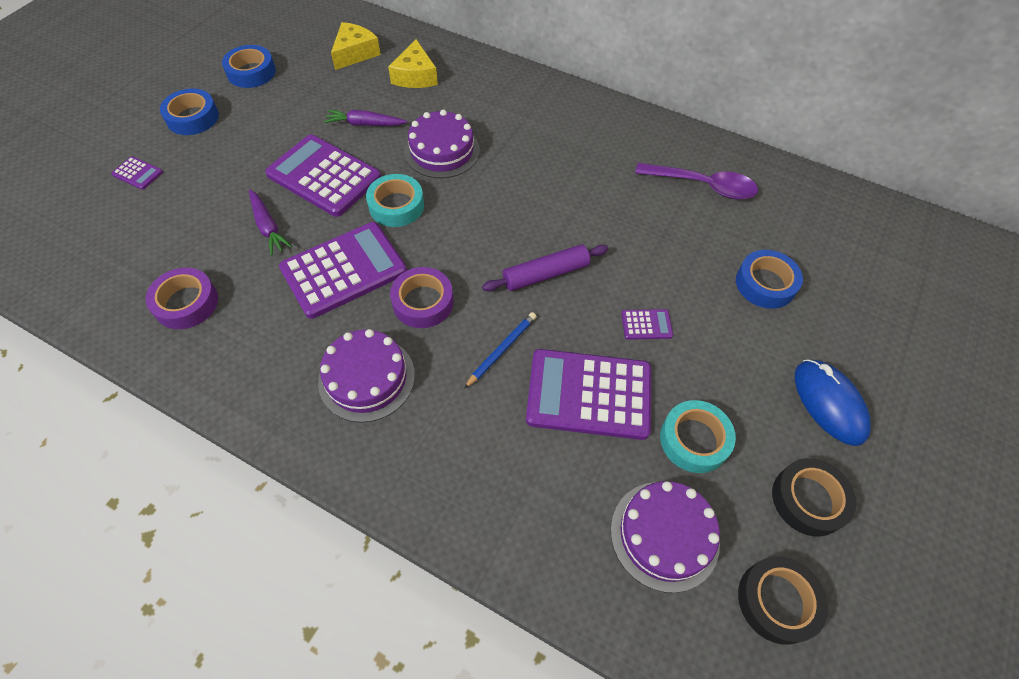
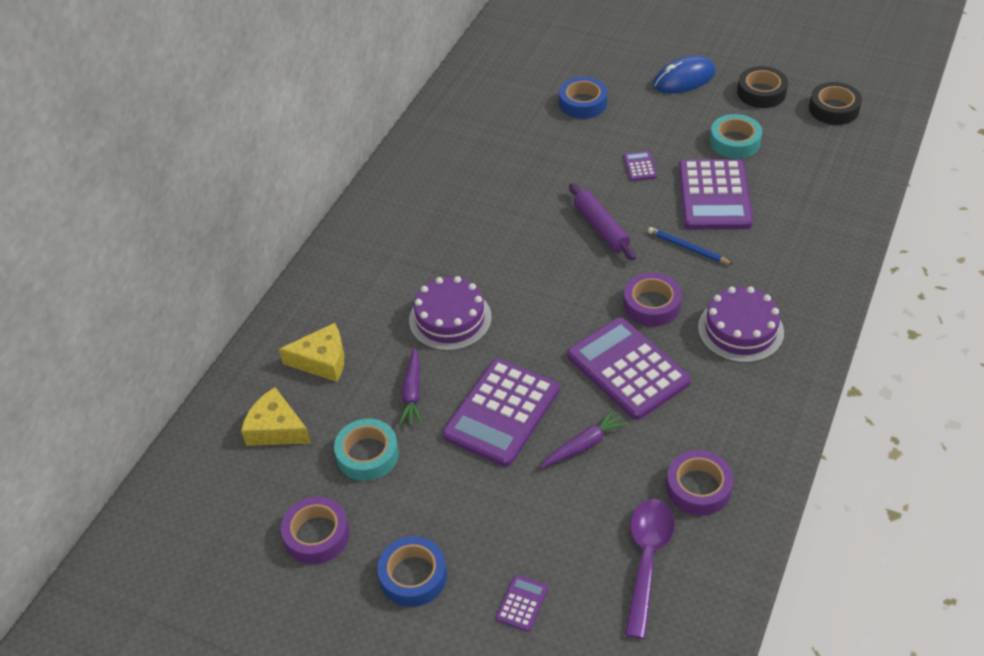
camera: 90 degrees left, 10 degrees down
(251, 72) = (317, 535): blue tape -> purple tape
(396, 206) = (536, 343): turquoise tape -> turquoise tape (367, 455)
(664, 535) = (810, 155): purple cake -> none
(703, 186) = (477, 134): purple spoon -> purple spoon (647, 560)

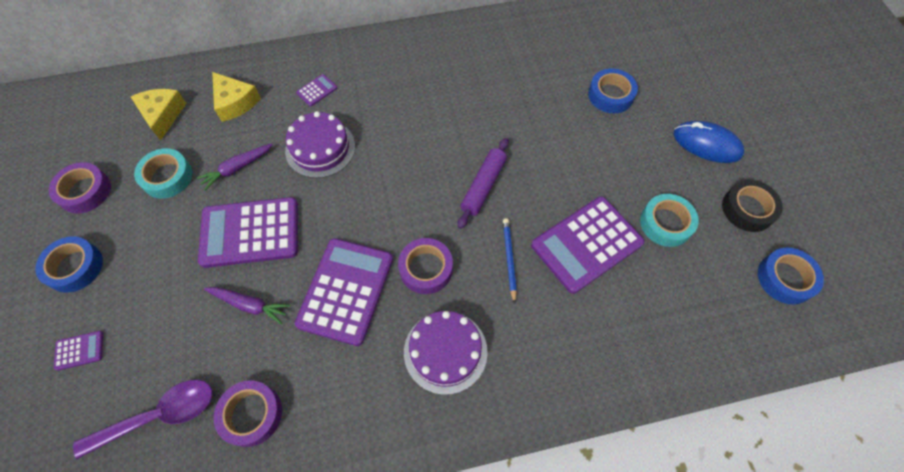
camera: 50 degrees right, 15 degrees up
(639, 166) = (574, 173): purple calculator -> purple calculator (317, 90)
(833, 109) = (785, 278): black tape -> blue tape

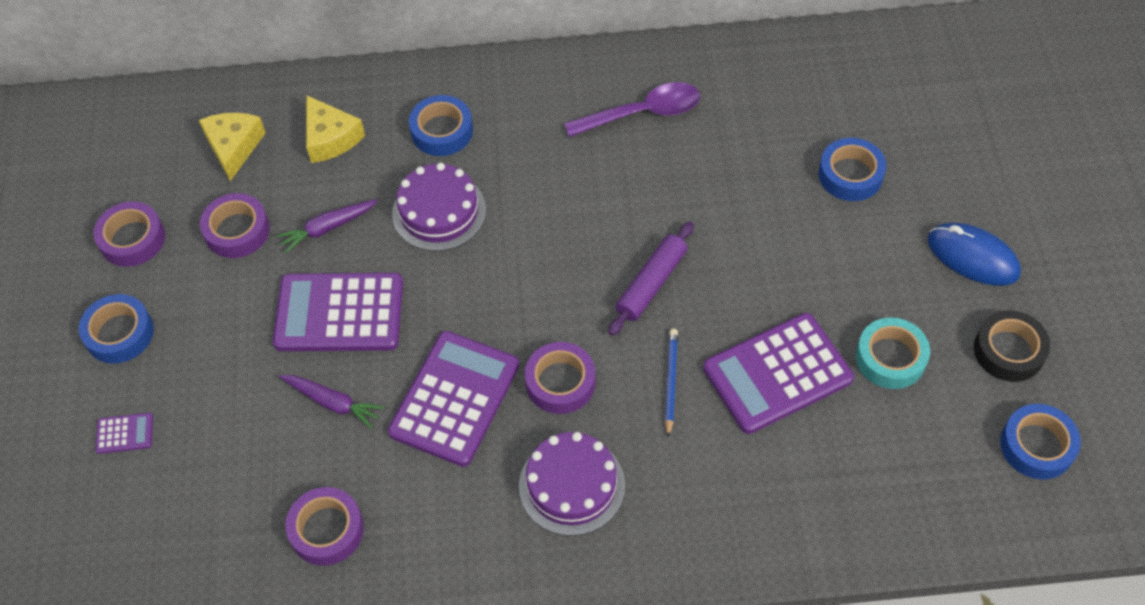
camera: 10 degrees right, 5 degrees down
(159, 416) = (217, 519): purple spoon -> purple spoon (642, 113)
(167, 177) = (237, 231): turquoise tape -> purple tape
(317, 90) = (442, 131): purple calculator -> blue tape

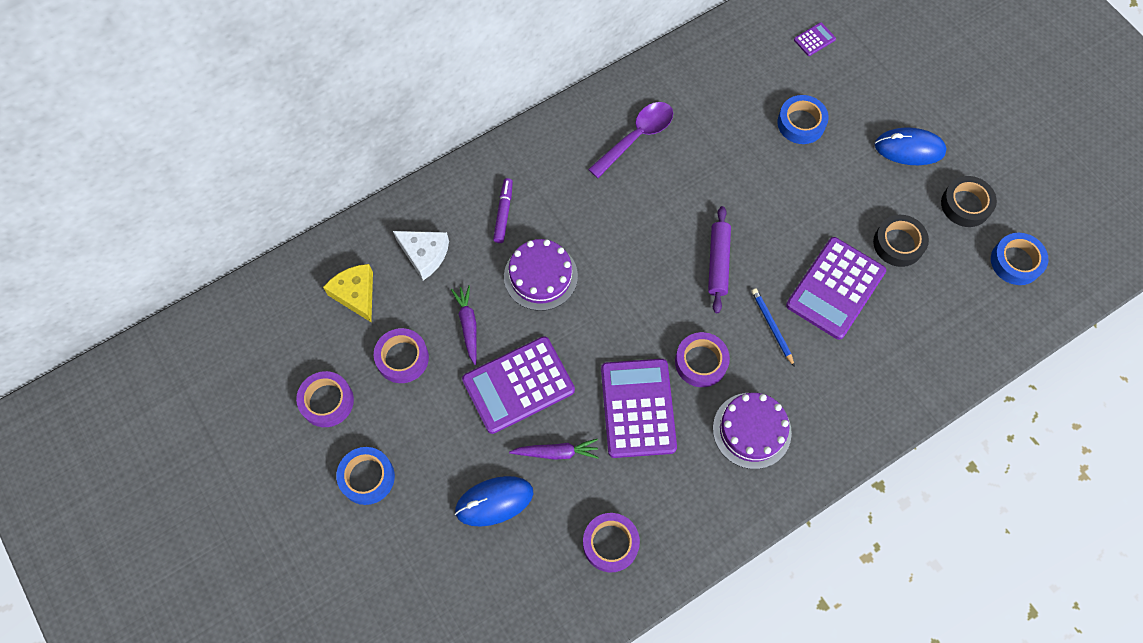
camera: 30 degrees left, 10 degrees up
(125, 433) = (422, 548): purple calculator -> purple calculator (814, 39)
(232, 422) = (494, 501): none -> blue mouse
(327, 228) = (468, 325): purple carrot -> purple carrot turned 135 degrees clockwise
(330, 138) = (424, 255): yellow cheese -> white cheese
(442, 131) = (503, 213): blue tape -> purple marker
(890, 358) = (898, 243): turquoise tape -> black tape

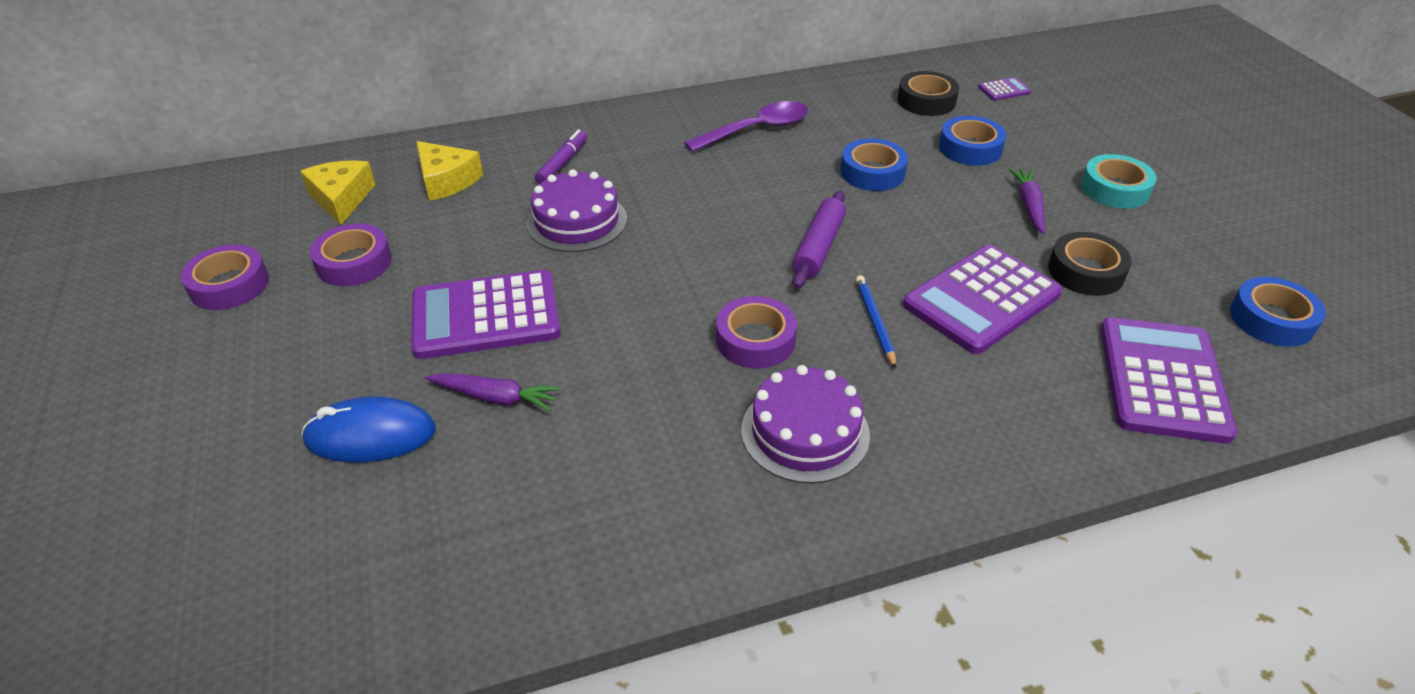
camera: 15 degrees right, 25 degrees down
(367, 477) = (217, 371): blue tape -> blue tape (872, 172)
(424, 255) = (446, 180): white cheese -> yellow cheese
(468, 325) = (457, 248): purple carrot -> purple carrot (1029, 206)
(610, 543) = (515, 529): purple tape -> none
(638, 408) = (640, 372): purple calculator -> purple calculator (1162, 380)
(909, 148) = (1115, 189): blue mouse -> turquoise tape
(965, 205) = (1193, 251): black tape -> black tape (926, 101)

